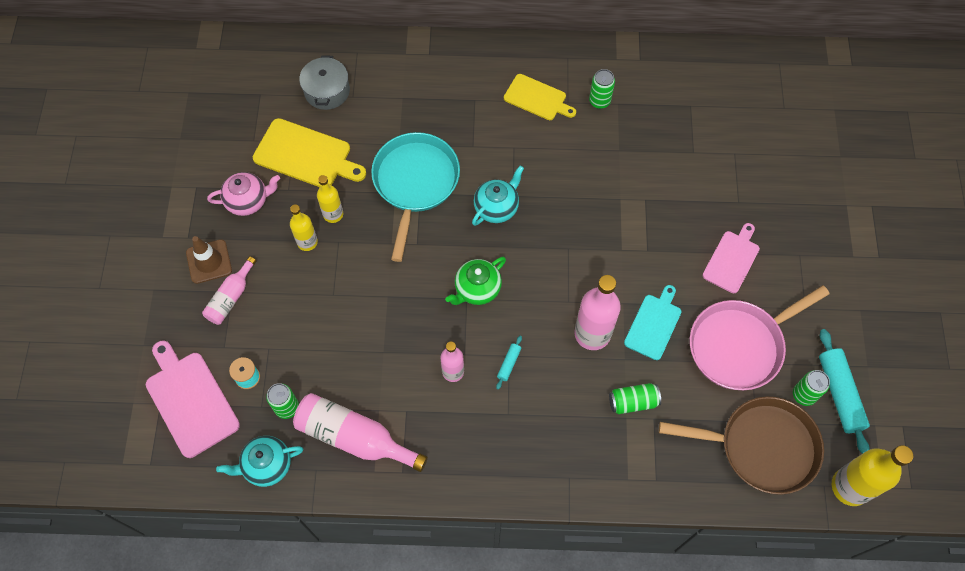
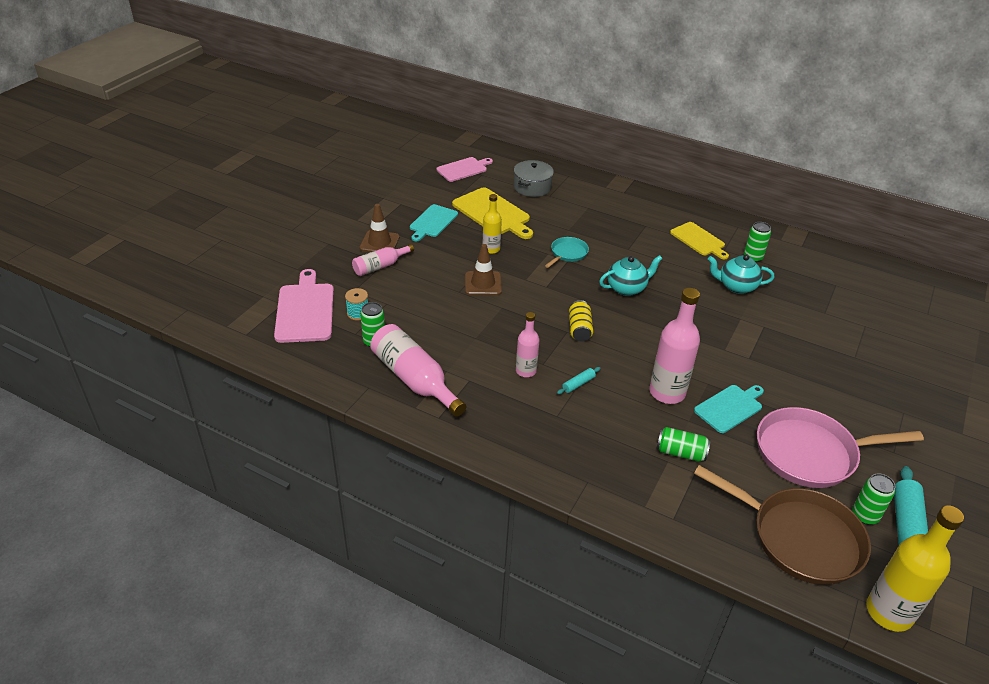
camera: 25 degrees right, 25 degrees down
(248, 201) = (432, 222): pink teapot -> turquoise cutting board
(266, 465) = (332, 369): turquoise teapot -> turquoise teapot (736, 286)
(307, 242) = (460, 257): yellow bottle -> none
(351, 271) = (483, 283): none -> brown traffic cone
(415, 183) = (568, 253): turquoise pan -> turquoise pan, size x0.49
(477, 289) = (579, 329): green teapot -> yellow can
(732, 259) = (830, 392): pink cutting board -> pink cutting board (463, 169)

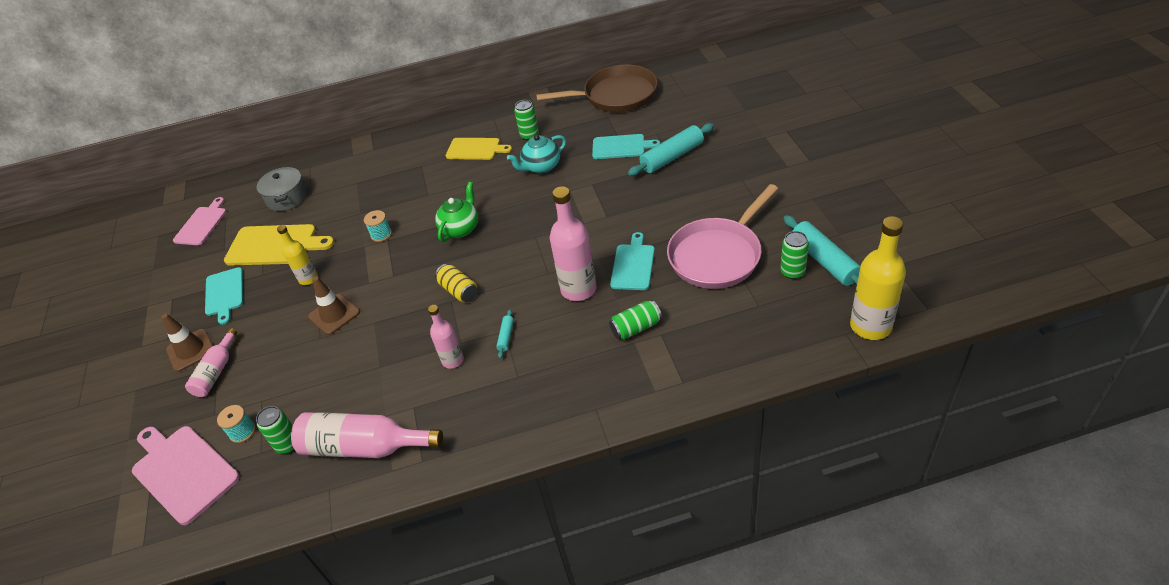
camera: 35 degrees left, 5 degrees up
(568, 253) = (381, 234): turquoise pan -> turquoise spool
(627, 288) = (461, 228): turquoise teapot -> green teapot
(799, 538) = (772, 323): brown pan -> brown pan (616, 95)
(821, 315) = (621, 147): none -> turquoise cutting board
(858, 352) = (672, 157): none -> turquoise rolling pin

